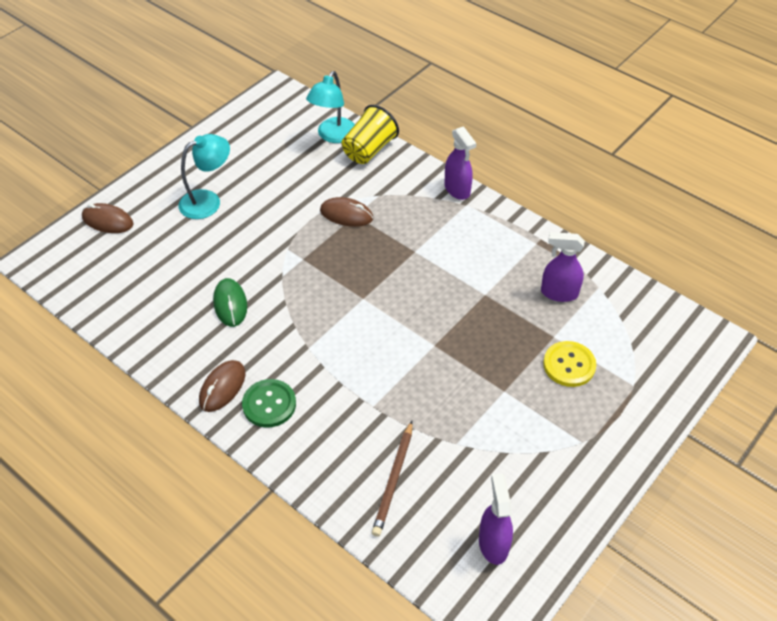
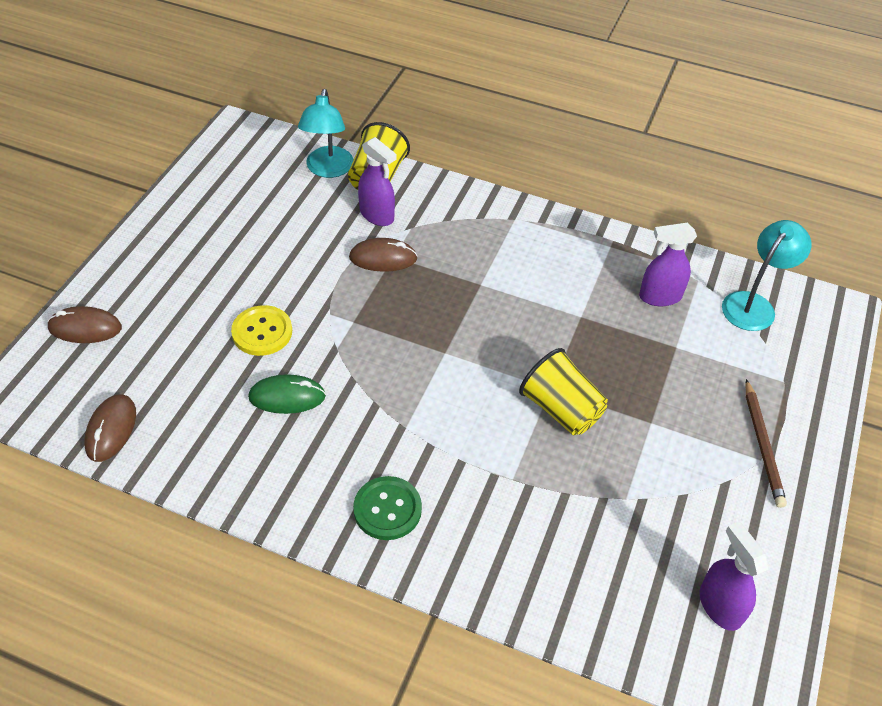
camera: 20 degrees left, 0 degrees up
(208, 201) = (206, 276): turquoise lamp -> turquoise lamp (754, 304)
(222, 387) = (320, 503): brown mouse -> brown mouse (111, 429)
(230, 304) = (287, 397): green mouse -> green mouse turned 60 degrees counterclockwise
(394, 480) = (575, 562): brown pencil -> brown pencil (763, 445)
(435, 363) = (561, 409): none -> yellow cup
(457, 190) = (497, 204): purple spray bottle -> purple spray bottle (377, 215)
(569, 365) = (707, 375): yellow button -> yellow button (262, 332)

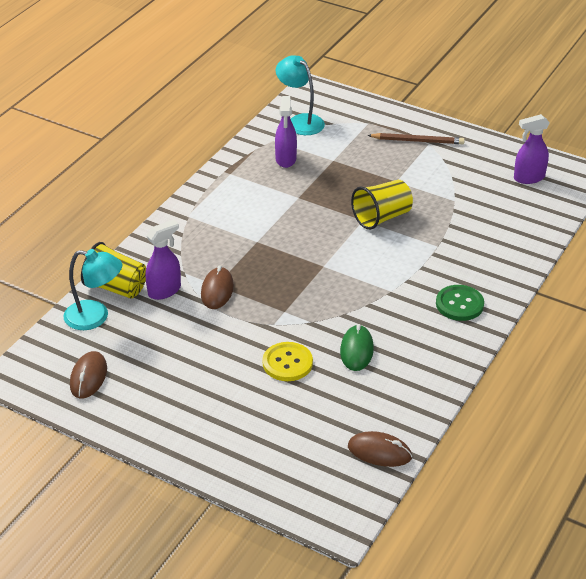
camera: 80 degrees left, 10 degrees down
(85, 328) = (265, 476): brown mouse -> brown mouse (88, 377)

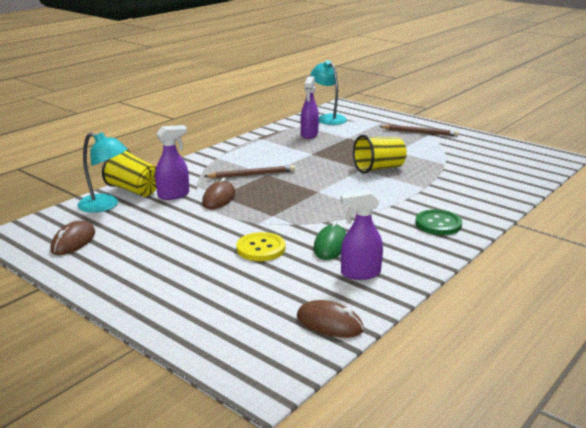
camera: 10 degrees right, 15 degrees down
(240, 244) = (251, 174): none -> brown pencil
(528, 178) = (512, 156): purple spray bottle -> purple spray bottle (360, 273)

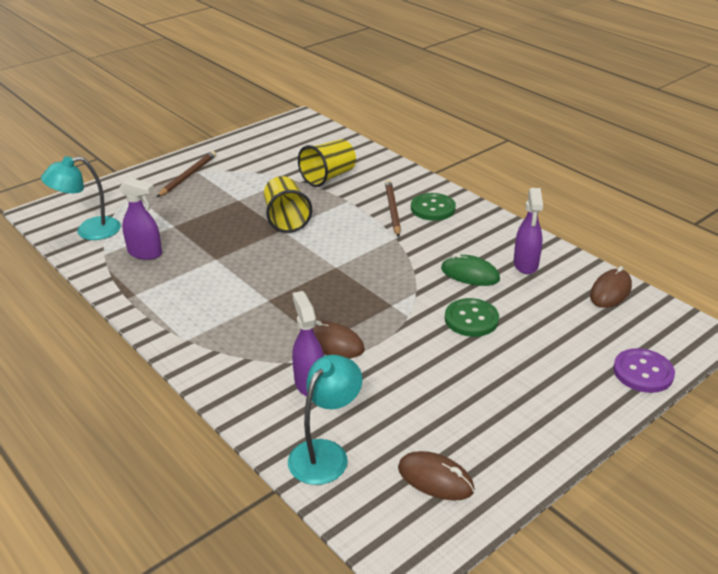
camera: 80 degrees left, 10 degrees up
(134, 190) = (279, 424): yellow cup -> yellow cup (328, 177)
(193, 337) = (643, 372): none -> purple button
(251, 174) = (265, 312): brown pencil -> brown pencil (392, 210)
(261, 248) = (471, 319): yellow button -> green button

